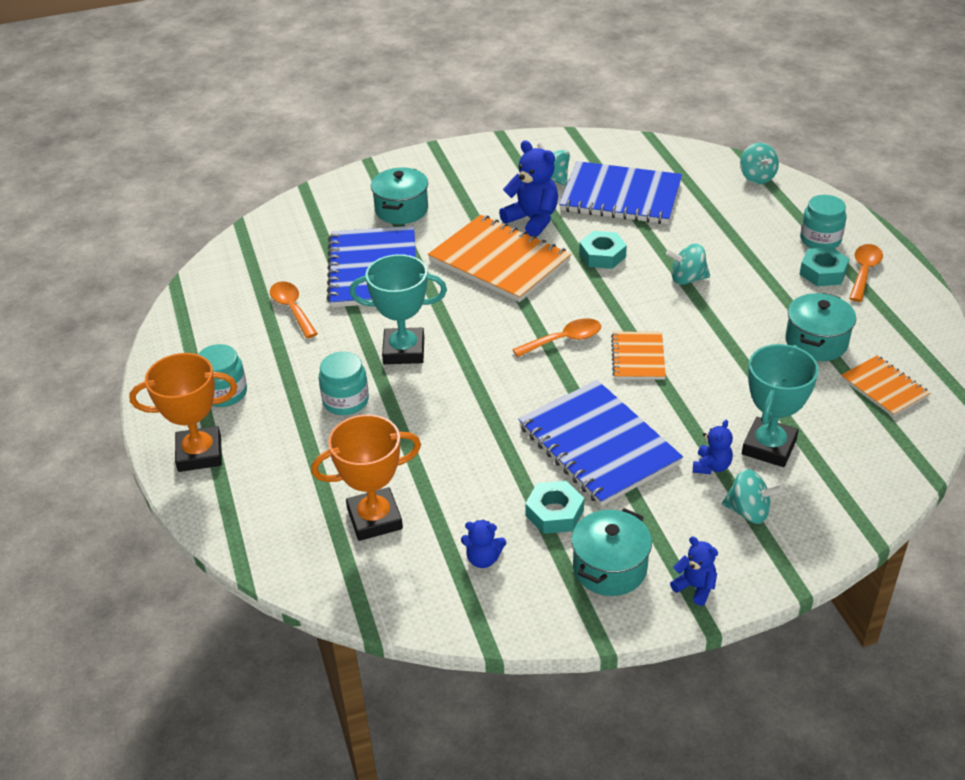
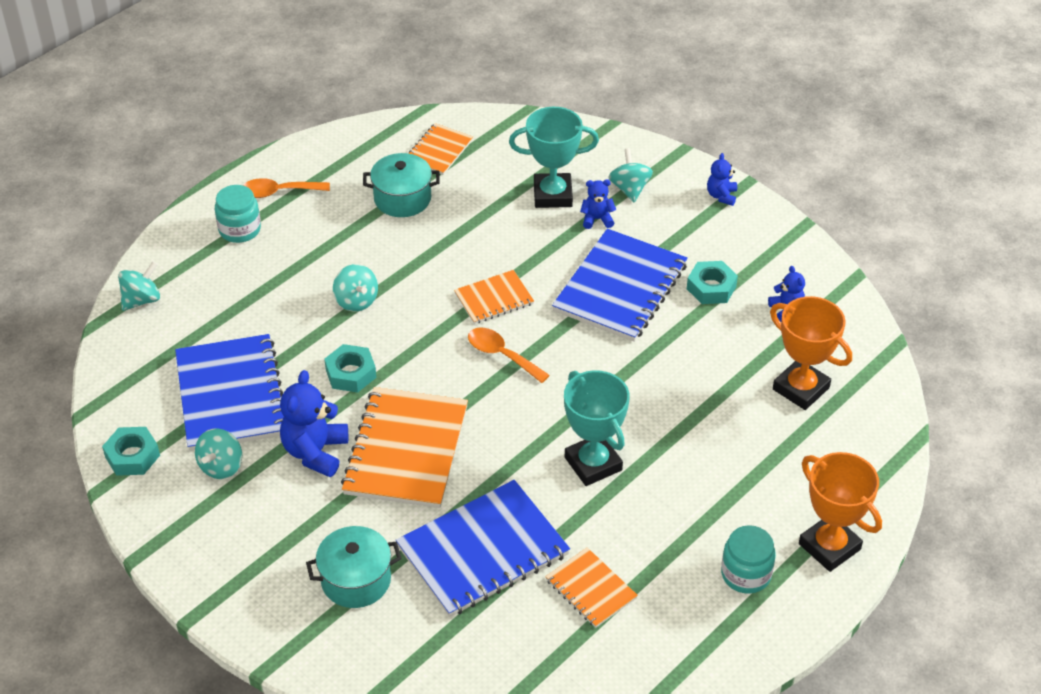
camera: 120 degrees left, 5 degrees up
(292, 309) = (591, 589): orange spoon -> orange notebook
(346, 401) = (688, 474): turquoise jar -> none
(609, 568) = (739, 241): turquoise pot -> none
(823, 272) = (294, 216): turquoise nut -> turquoise nut (132, 456)

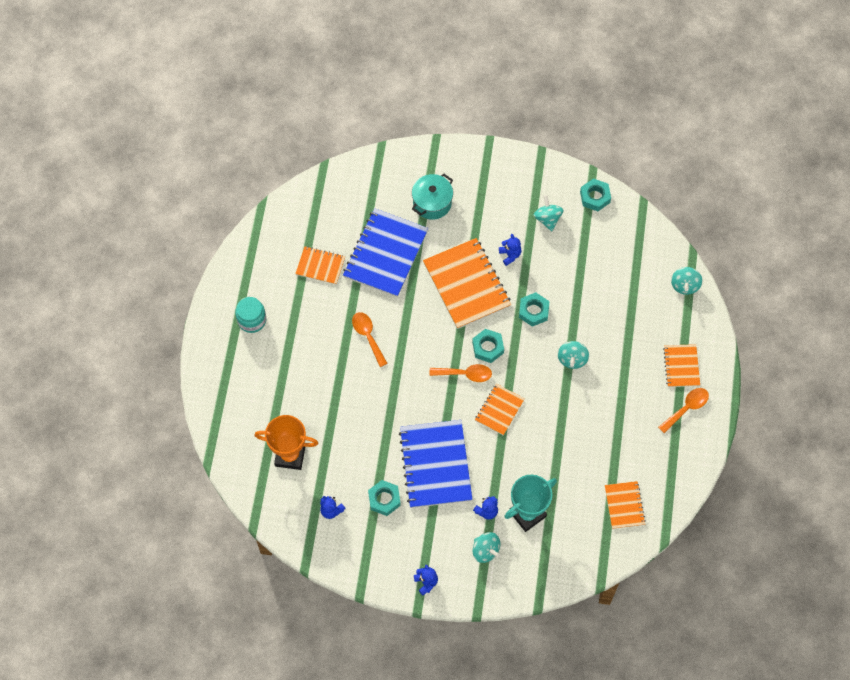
camera: 145 degrees right, 20 degrees up
(231, 395) = (581, 259): blue notebook -> none
(240, 229) = (681, 366): turquoise jar -> orange notebook
(315, 452) = (510, 255): blue teddy bear -> blue teddy bear, size x0.55
(356, 301) = (572, 359): turquoise spinning top -> turquoise spinning top turned 105 degrees counterclockwise
(402, 199) = (612, 451): turquoise pot -> none
(447, 367) = (488, 347): none -> turquoise nut
(593, 464) = (368, 336): turquoise trophy -> orange spoon
(829, 546) = (220, 362): orange trophy -> none

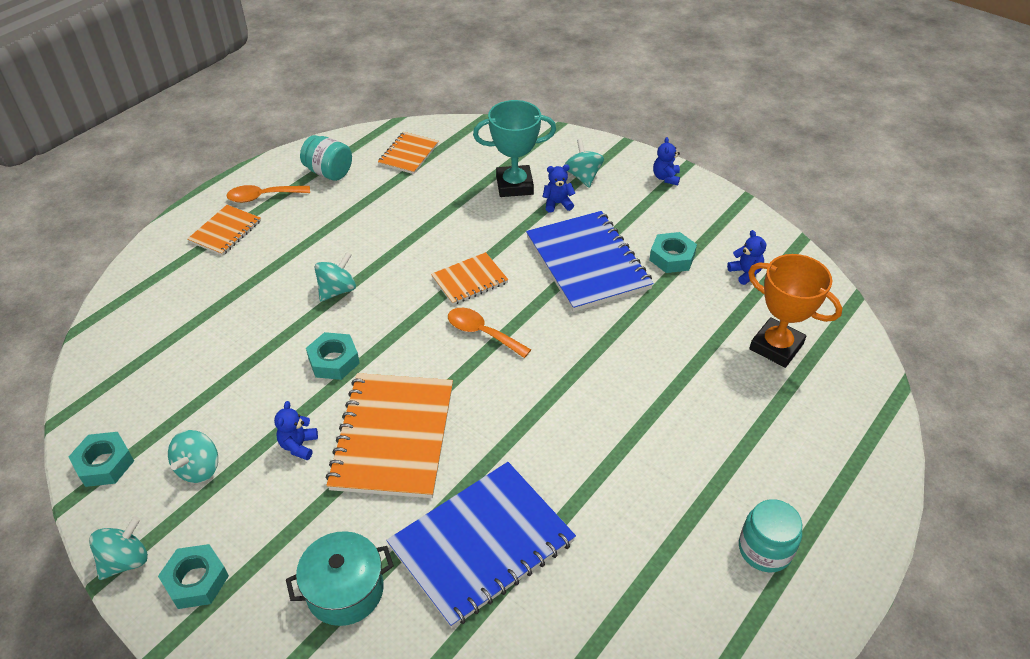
camera: 150 degrees left, 20 degrees down
(320, 266) = (603, 580): orange notebook -> none
(368, 336) = (586, 437): orange spoon -> none
(435, 465) = (588, 263): blue notebook -> blue notebook turned 45 degrees counterclockwise
(488, 347) = (429, 348): turquoise nut -> turquoise nut (196, 580)
(664, 455) = (329, 172): none -> turquoise jar
(684, 285) = (126, 302): turquoise spinning top -> turquoise spinning top (126, 560)

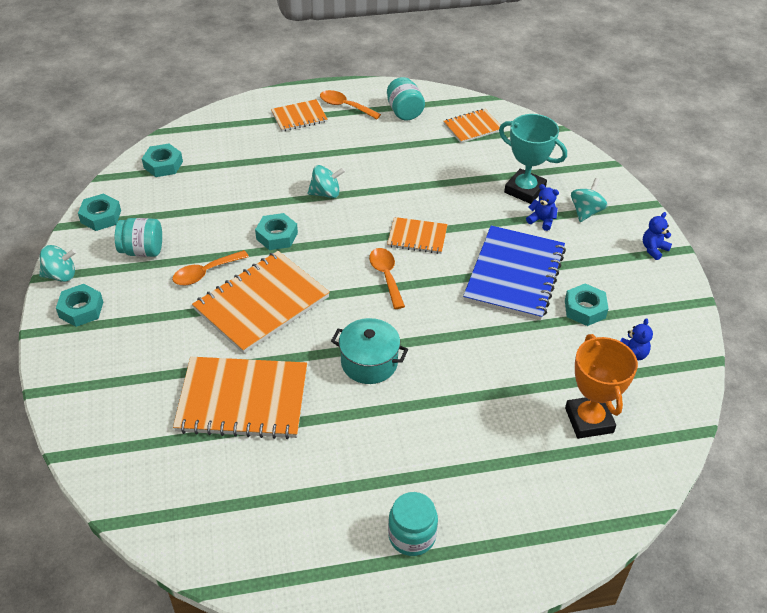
camera: 40 degrees right, 0 degrees up
(121, 363) = (163, 165): none -> turquoise nut
(199, 468) = (142, 250): turquoise spinning top -> turquoise jar
(299, 445) = (205, 273): blue teddy bear -> orange spoon
(345, 590) = (144, 369): turquoise pot -> turquoise pot (369, 362)
(482, 544) = (242, 400): blue notebook -> orange notebook

